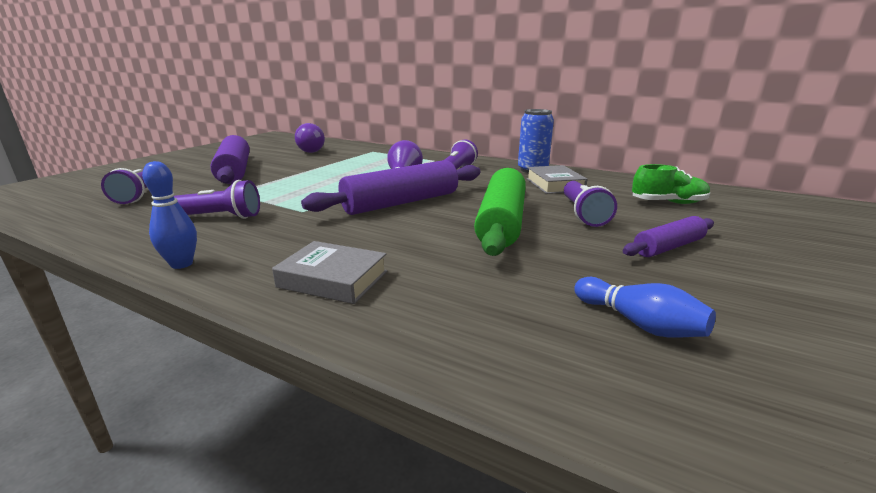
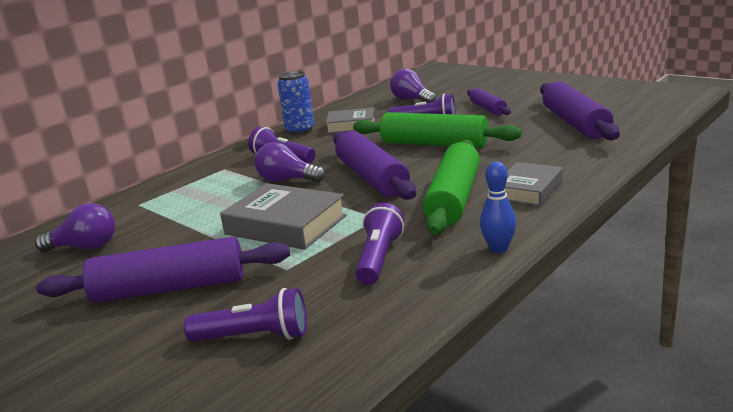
camera: 75 degrees left, 0 degrees up
(310, 185) = (285, 225): none -> grey book
(329, 239) = (453, 198): none -> green rolling pin
(638, 323) = (575, 123): blue bowling pin -> purple rolling pin
(668, 203) = (411, 100): green shoe -> purple light bulb

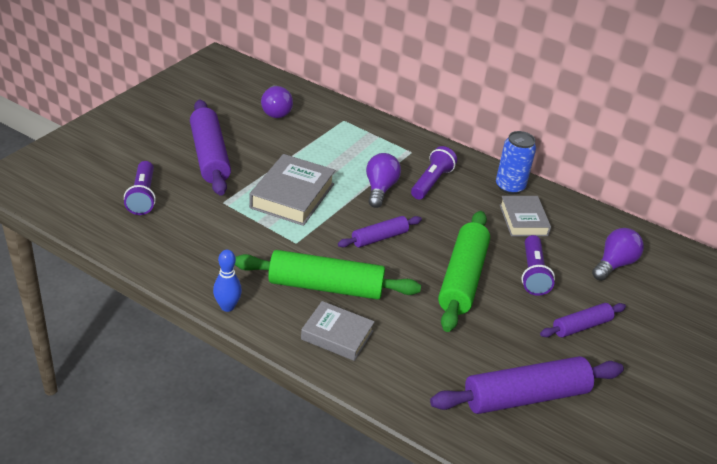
camera: 75 degrees right, 15 degrees up
(372, 178) = (379, 238): purple rolling pin -> purple rolling pin, size x0.56
(379, 258) = (227, 244): purple flashlight -> none

